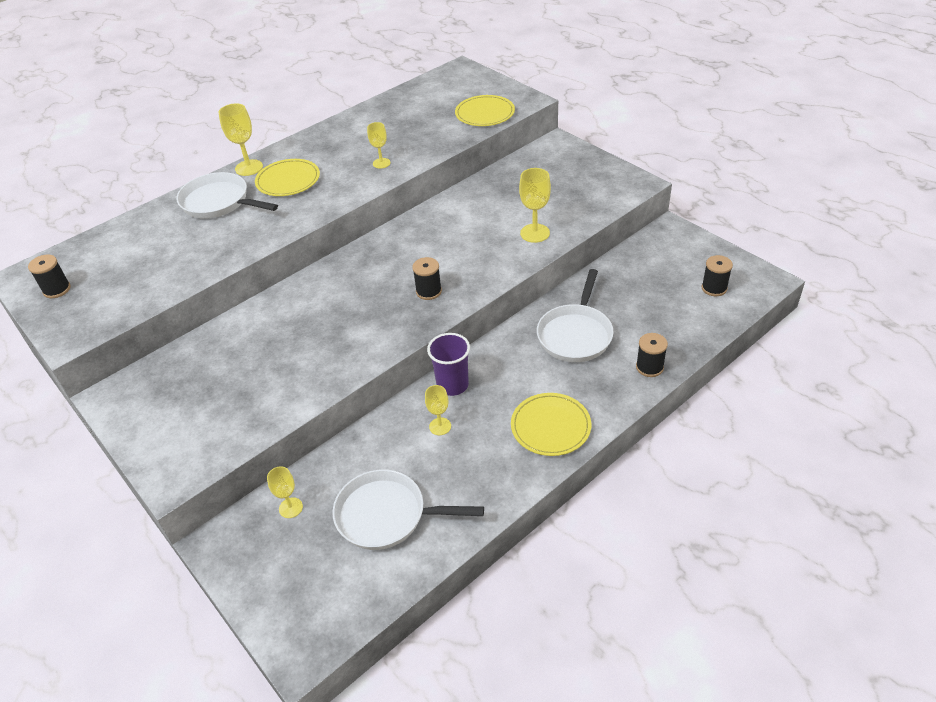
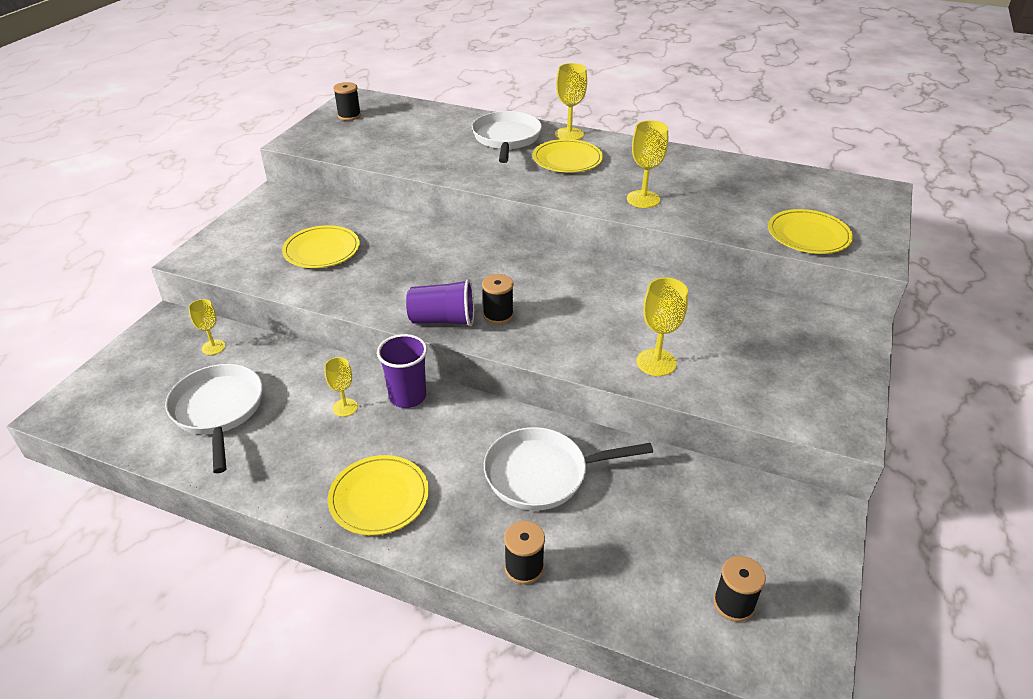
camera: 60 degrees right, 5 degrees down
(246, 377) = (321, 250): none -> yellow plate
(381, 163) = (643, 199): yellow goblet -> yellow goblet, size x1.56
(412, 323) = (443, 320): none -> purple cup

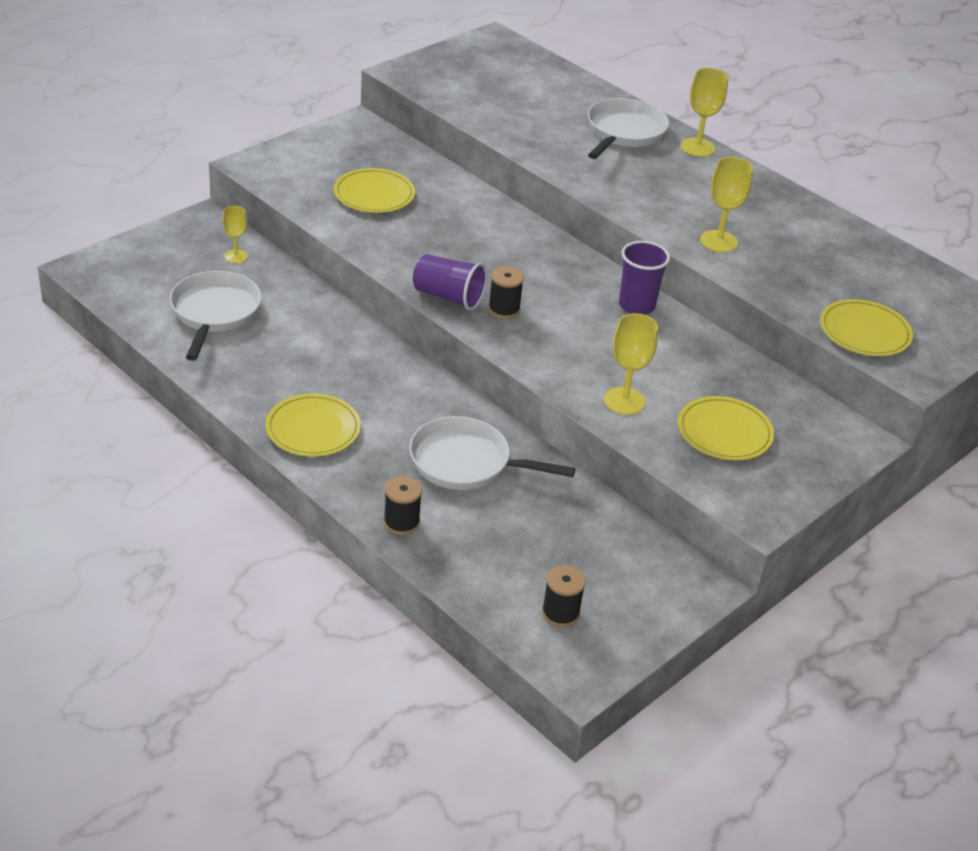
camera: 20 degrees right, 0 degrees up
(345, 407) = (325, 348): yellow goblet -> none
(349, 116) = (473, 58): black spool -> none
(407, 396) = (386, 358): purple cup -> purple cup (636, 305)
(567, 159) = (672, 175): yellow plate -> yellow plate (724, 432)

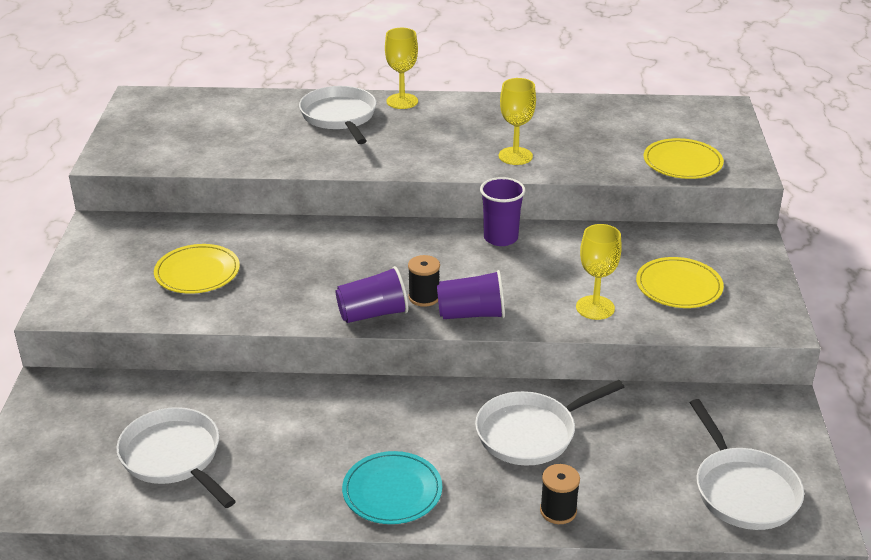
camera: 40 degrees left, 5 degrees down
(236, 256) = (121, 400): yellow goblet -> none
(313, 429) = (392, 491): yellow plate -> turquoise plate
(519, 343) = (471, 314): none -> purple cup
(560, 613) = (743, 490): black spool -> white pan

